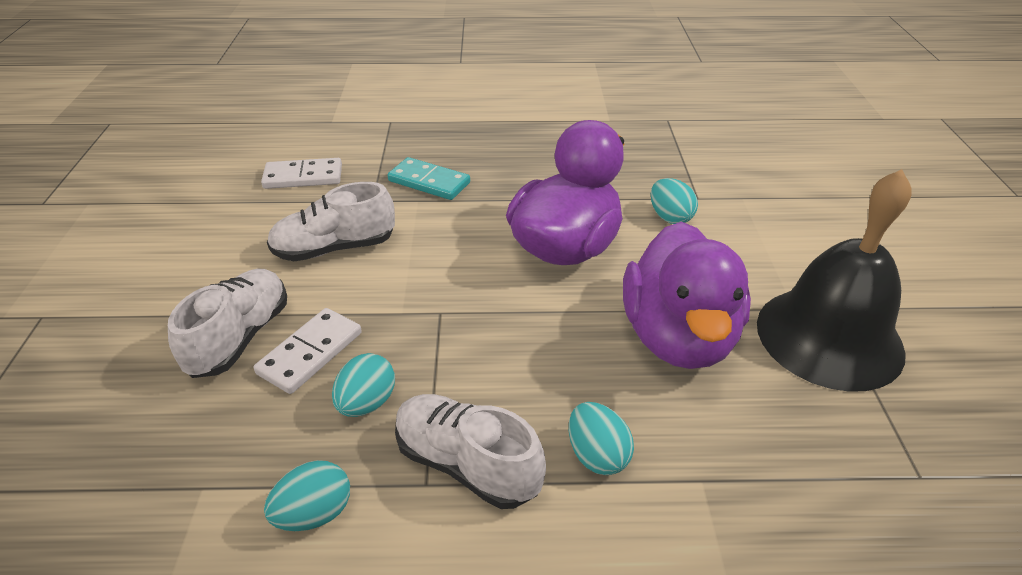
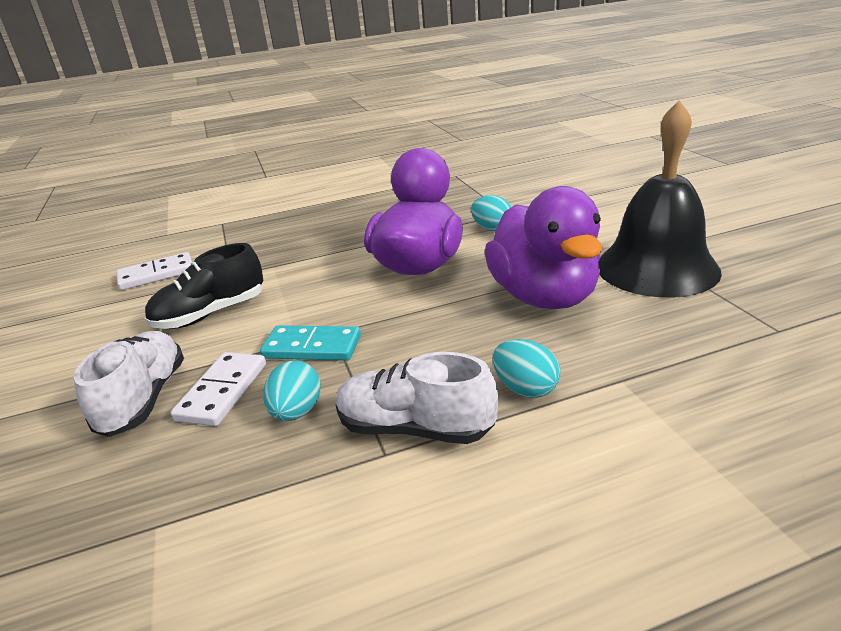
camera: 15 degrees left, 10 degrees down
(314, 513) = (286, 509): turquoise egg -> none
(334, 248) = (211, 314): white shoe -> black shoe
(429, 182) = (277, 252): turquoise domino -> turquoise domino (312, 347)

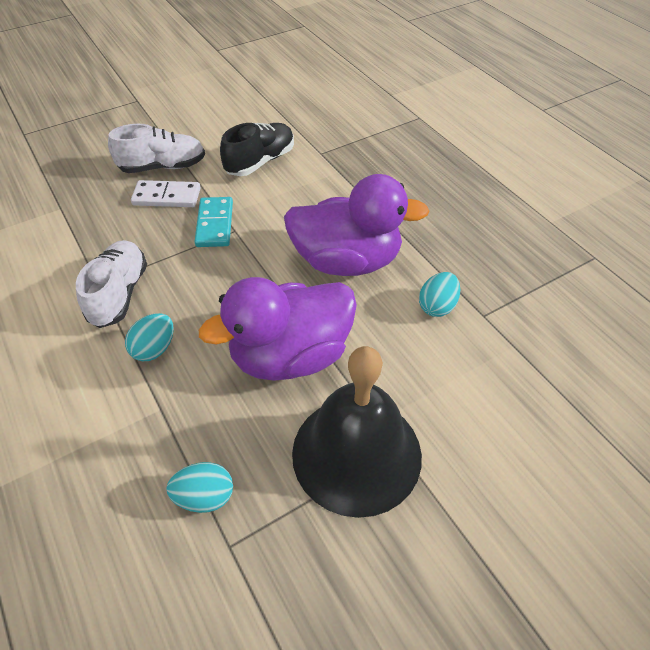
camera: 75 degrees right, 20 degrees up
(157, 274) = (319, 115): white domino -> none
(211, 314) = (260, 162): black shoe -> black shoe turned 90 degrees clockwise
(296, 412) = (142, 235): turquoise egg -> turquoise egg (204, 497)

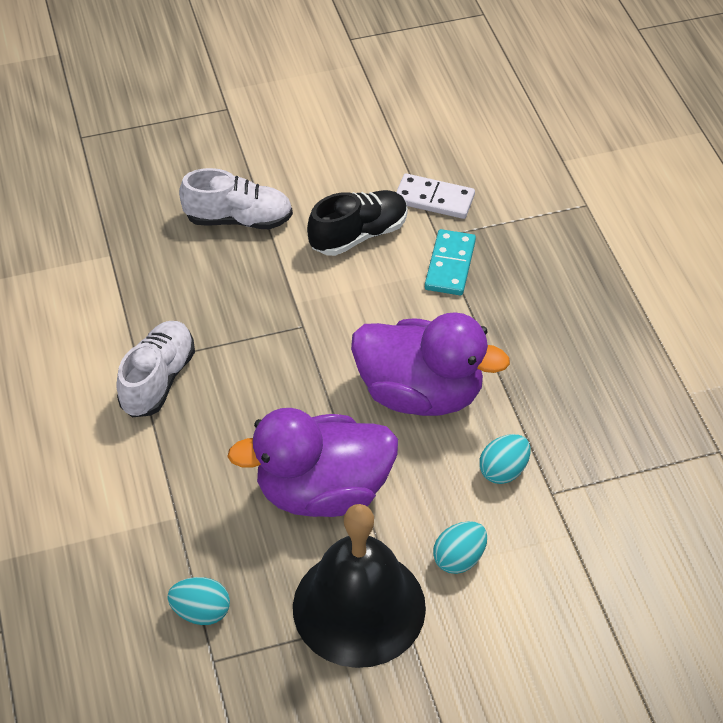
camera: 15 degrees right, 0 degrees up
(154, 349) = (183, 452): turquoise egg -> turquoise egg (459, 558)
(167, 197) = (234, 264): white domino -> white domino (434, 199)
(214, 224) = (281, 313): turquoise domino -> turquoise domino (450, 265)

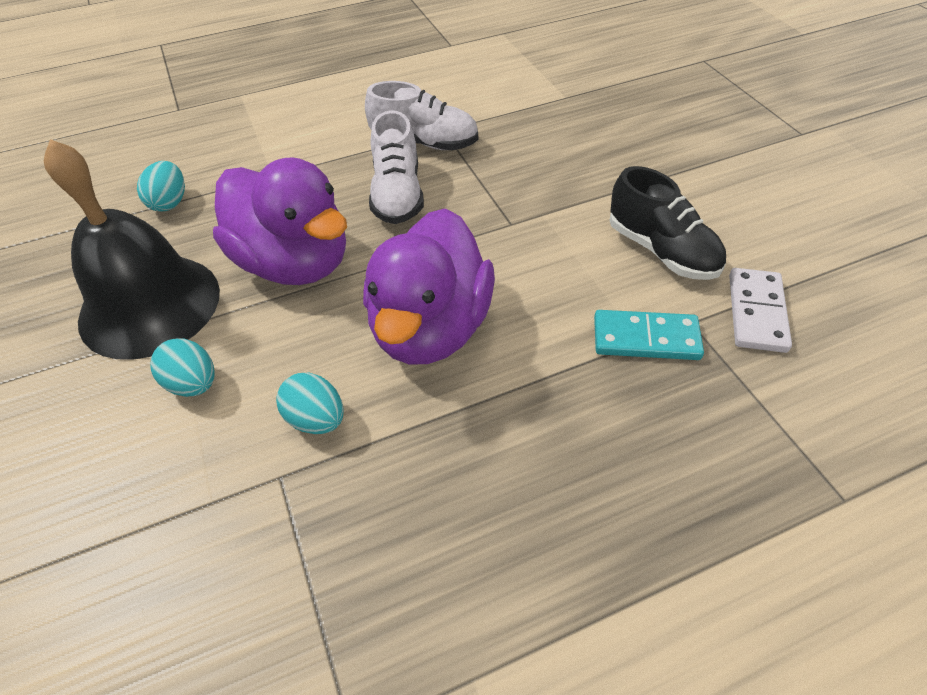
camera: 85 degrees right, 0 degrees up
(239, 219) = (644, 162): white shoe -> white shoe (397, 194)
(323, 491) = (294, 263): purple duck -> purple duck turned 150 degrees clockwise

